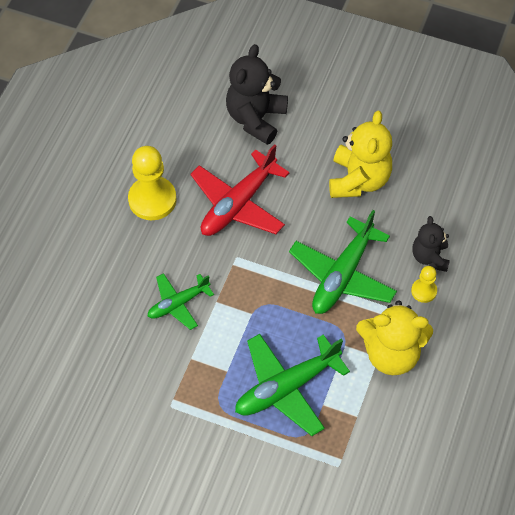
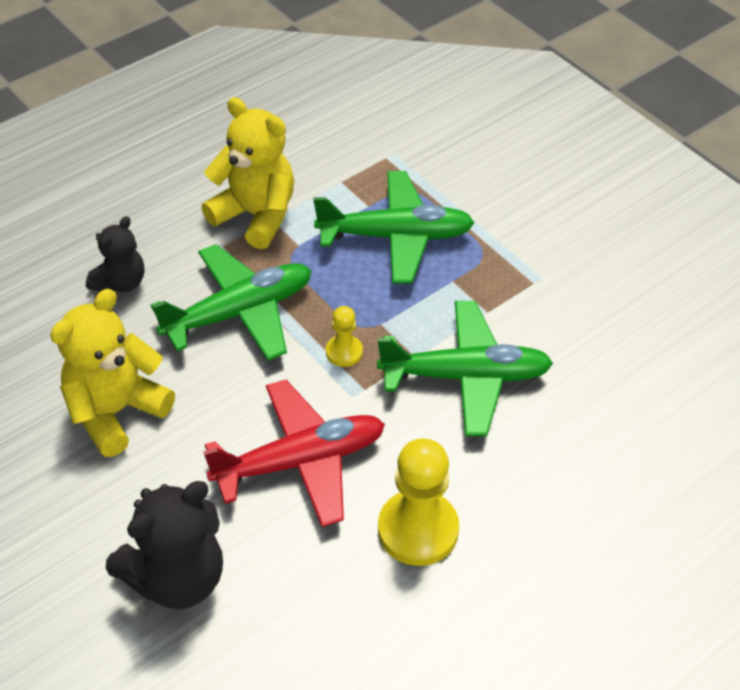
camera: 150 degrees left, 10 degrees down
(178, 304) = (466, 376): green plane -> green plane, size x1.68
(424, 291) = (162, 254): yellow pawn -> yellow pawn (344, 352)

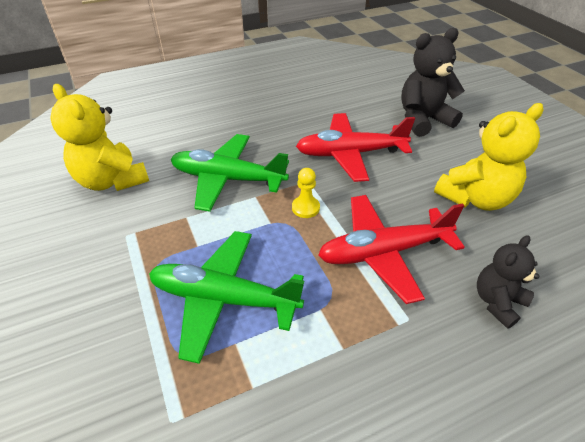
camera: 165 degrees left, 5 degrees down
(239, 312) = (383, 252): green plane -> red plane
(256, 215) = (360, 357): yellow teddy bear -> yellow teddy bear (112, 180)
(418, 530) = (293, 118): yellow pawn -> none

